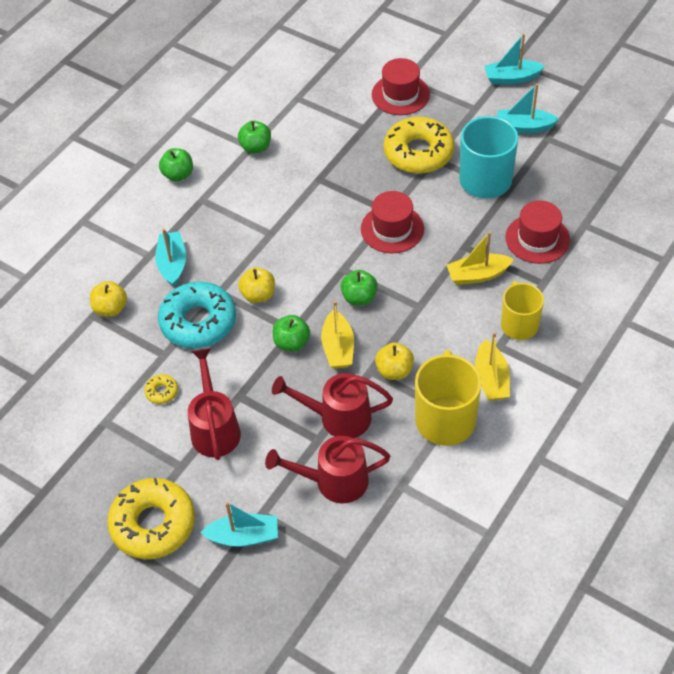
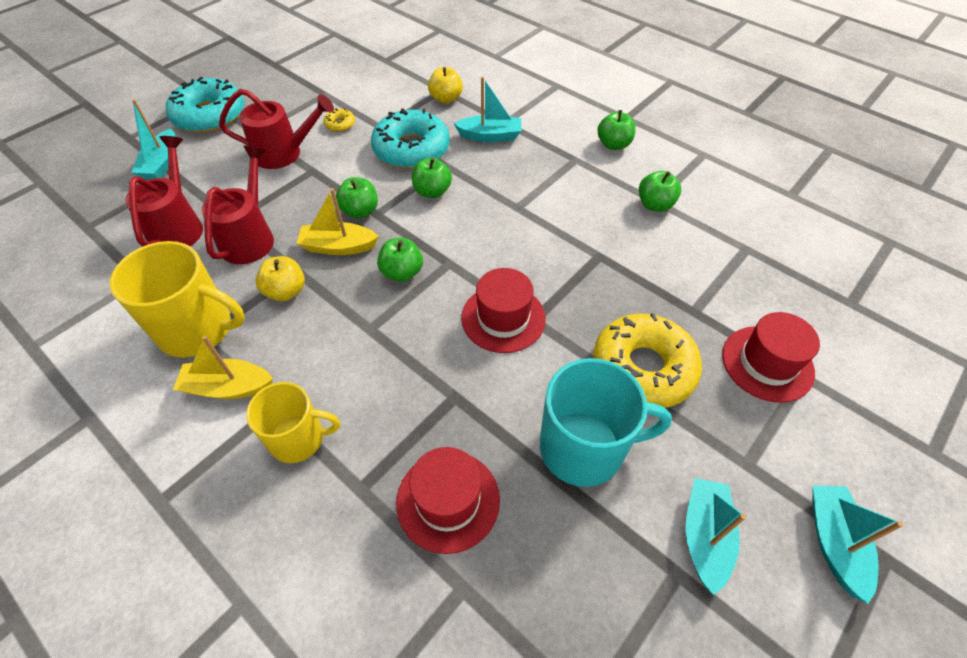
camera: 95 degrees right, 0 degrees up
(153, 524) = (209, 115): yellow donut -> turquoise donut
(258, 295) = (432, 191): yellow apple -> green apple
(477, 275) = (400, 403): yellow boat -> none

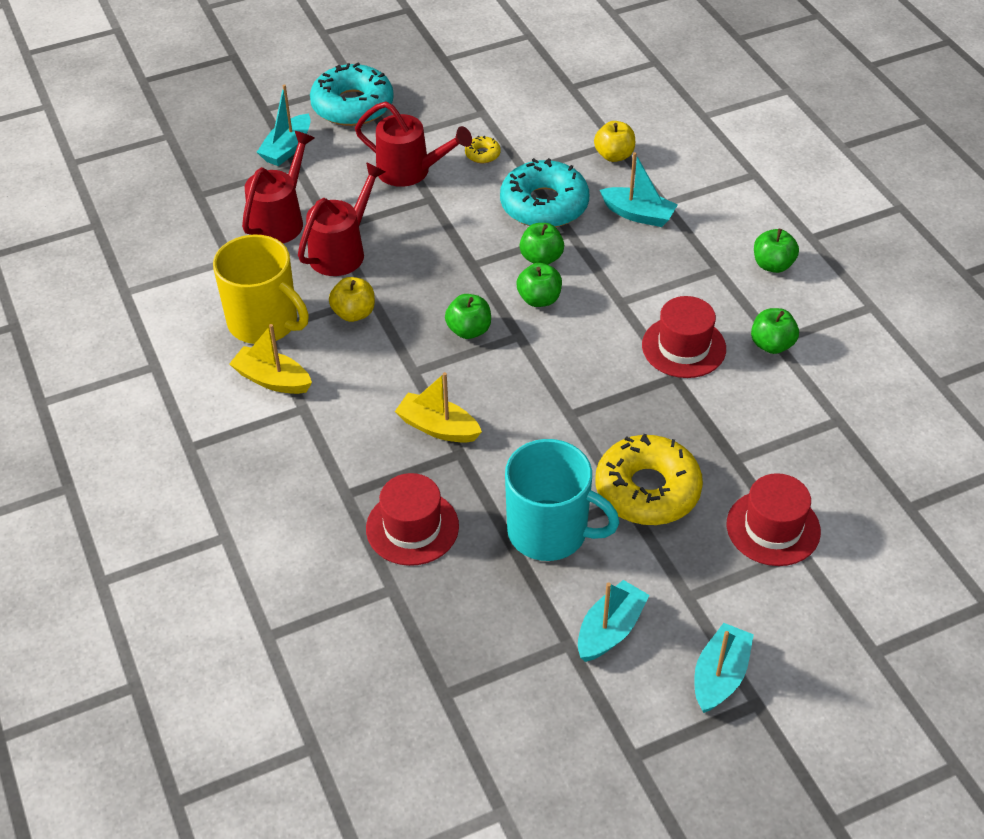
camera: 25 degrees right, 5 degrees down
(298, 438) = (313, 439): yellow mug -> none
(338, 247) = (420, 286): yellow boat -> yellow boat (438, 427)
(360, 211) = (458, 257): green apple -> green apple (539, 299)
(503, 318) = (542, 403): red hat -> red hat (683, 347)

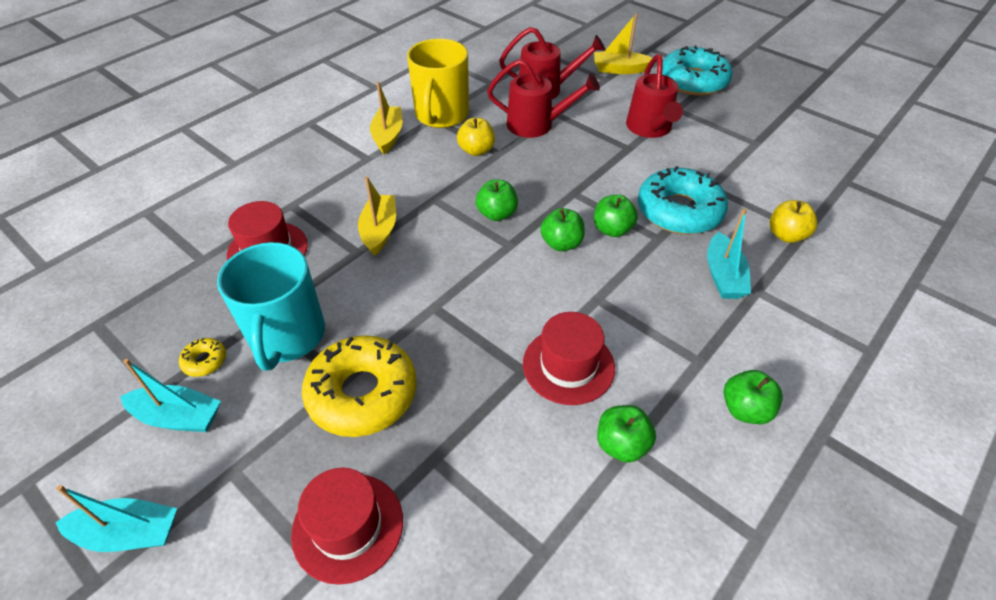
camera: 65 degrees right, 0 degrees up
(287, 149) = (619, 69): turquoise boat -> yellow boat
(482, 154) = (706, 158): yellow donut -> yellow donut (205, 361)

